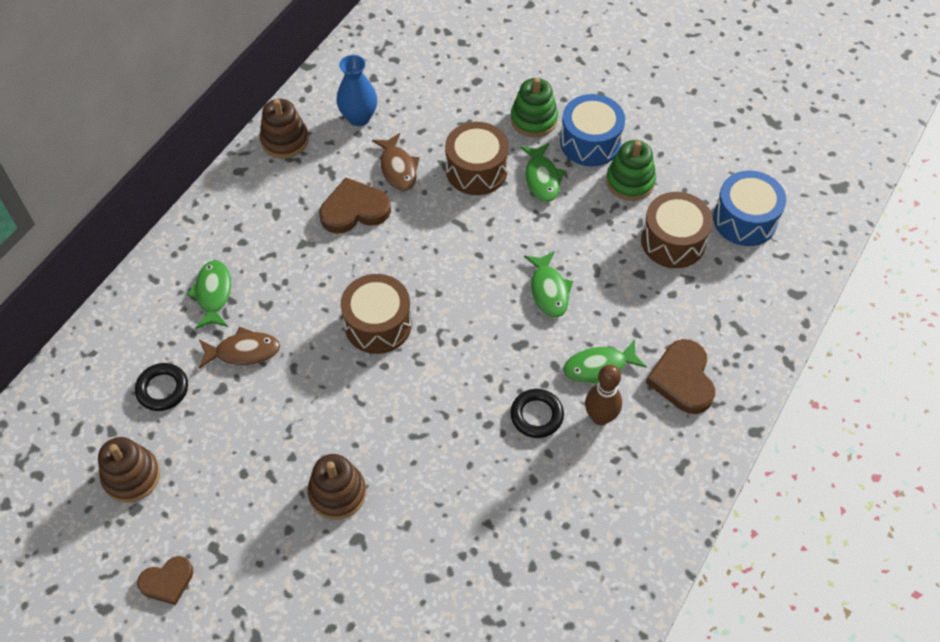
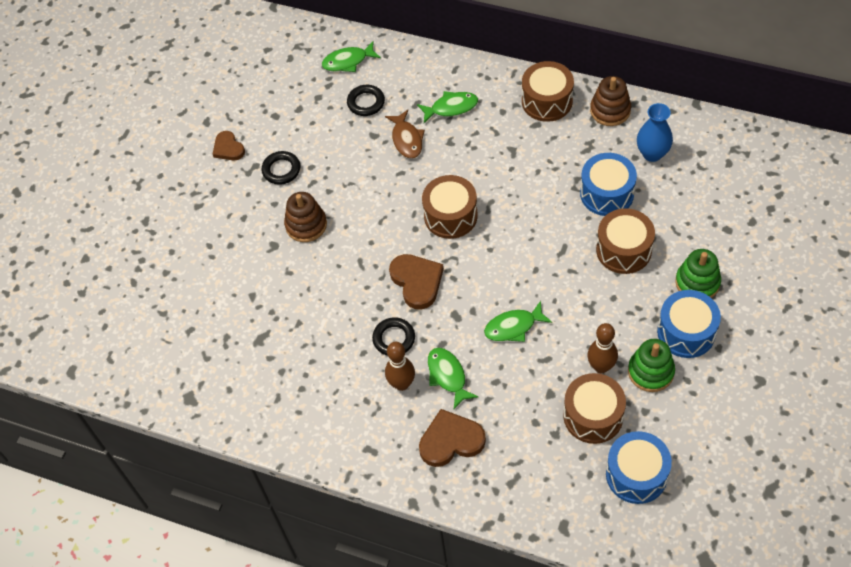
camera: 85 degrees right, 0 degrees up
(131, 476) = (298, 106): brown stacking toy -> none
(234, 512) = (281, 170): none -> black ring
(246, 195) = (547, 101): none -> brown drum
(354, 210) = (554, 174): brown heart -> brown heart (417, 282)
(398, 168) = (607, 193): brown fish -> blue drum
(542, 178) = (631, 301): green fish -> green fish (348, 61)
(616, 222) = (601, 366): none -> brown bowling pin

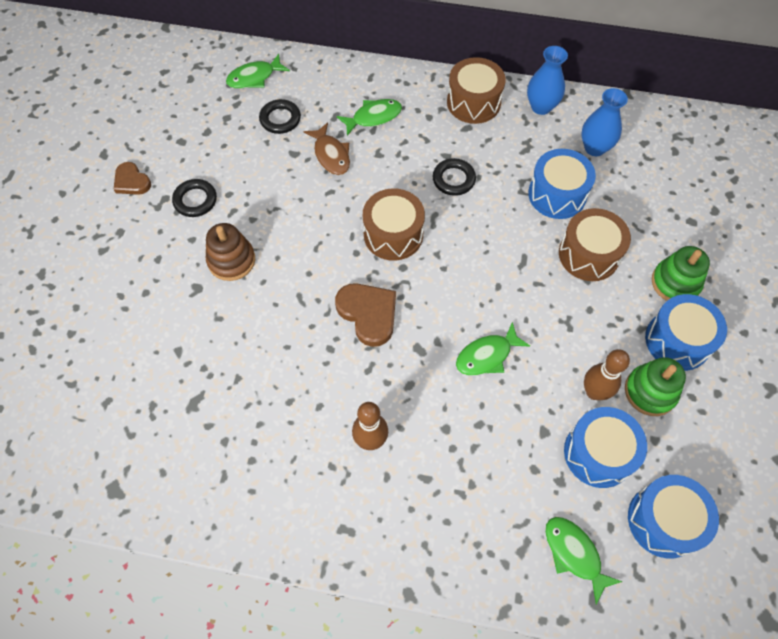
camera: 15 degrees left, 5 degrees up
(394, 339) = (352, 385): black ring -> black ring (453, 179)
(448, 376) = (423, 424): green fish -> green fish (574, 554)
(451, 441) = (440, 505): brown heart -> none
(593, 416) = (598, 453): brown drum -> blue drum
(610, 110) = (541, 107): brown stacking toy -> blue vase

